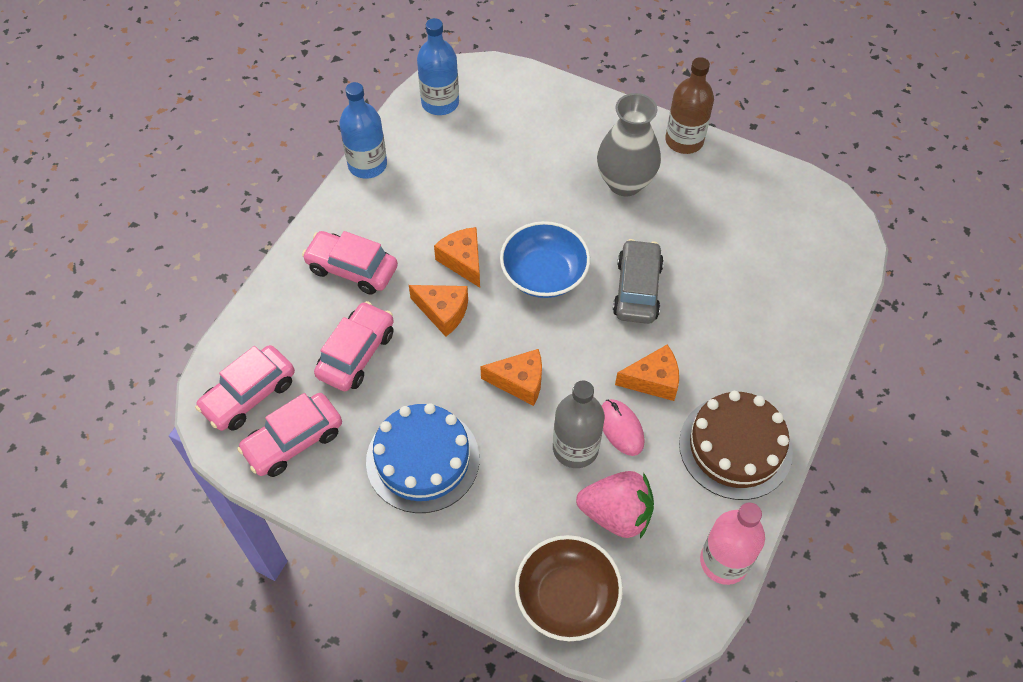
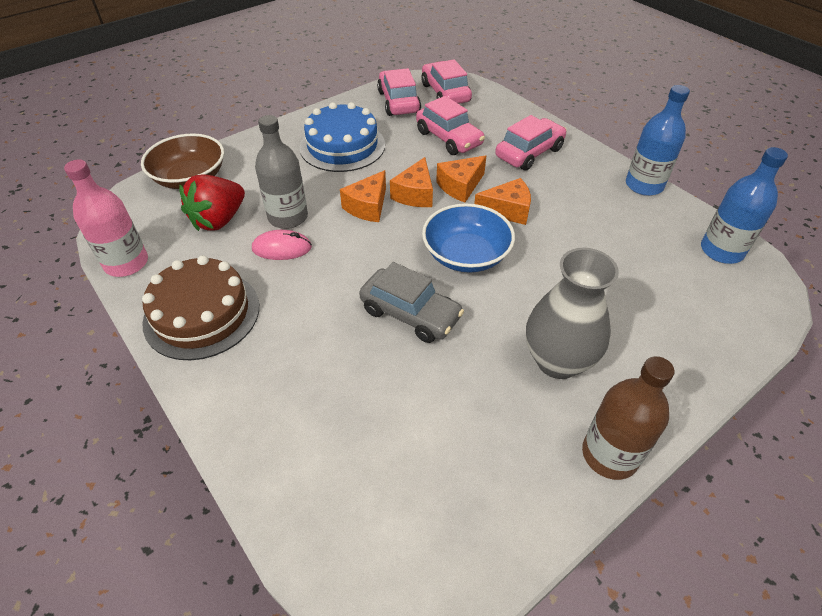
camera: 115 degrees right, 10 degrees down
(616, 514) = (219, 220): pink strawberry -> red strawberry
(653, 380) = (308, 285): orange cheese -> orange cheese (415, 194)

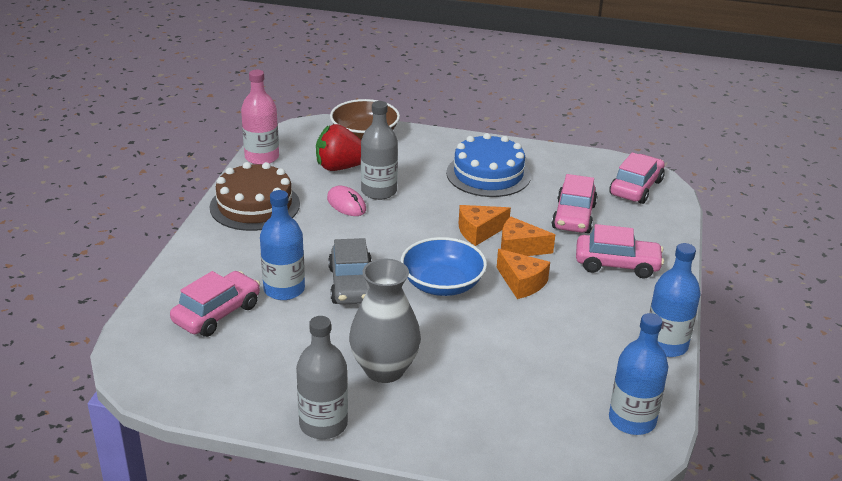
camera: 50 degrees right, 15 degrees down
(368, 207) = (435, 218): orange cheese -> none
(369, 368) = (284, 289): none -> blue bottle
(398, 102) = (585, 172): pink car -> pink car (217, 313)
(609, 455) = (323, 424): brown bottle -> grey bottle

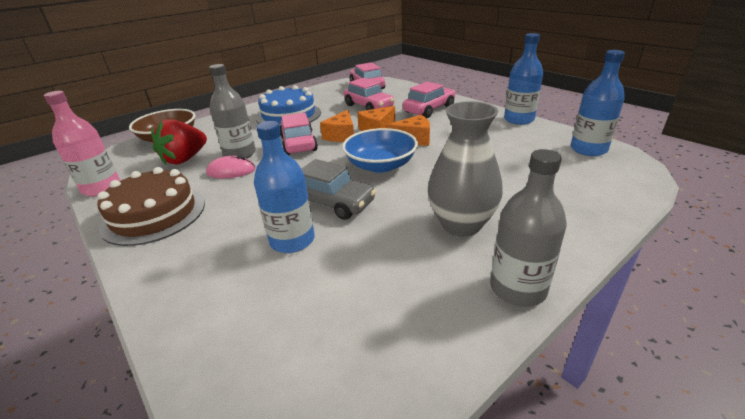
camera: 50 degrees left, 0 degrees up
(217, 313) = (272, 301): pink car -> pink car (298, 143)

